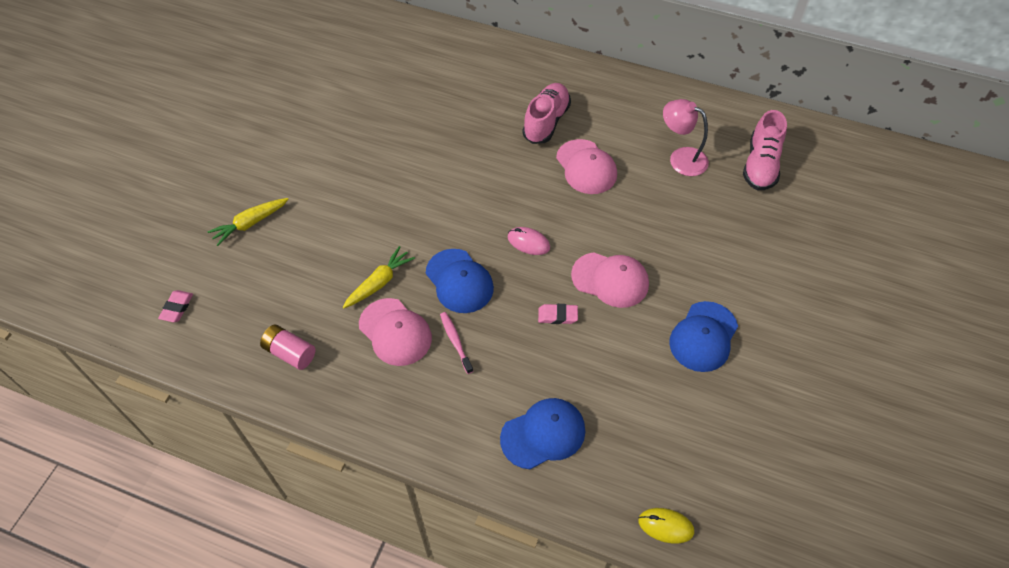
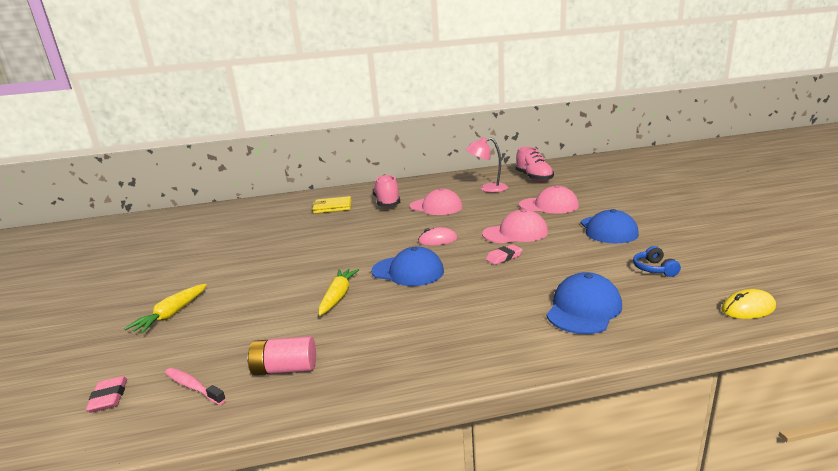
camera: 30 degrees left, 35 degrees down
(395, 332) = (383, 314): pink cap -> pink cap (548, 206)
(455, 341) = (443, 297): pink toothbrush -> pink toothbrush (193, 386)
(485, 95) = (332, 207): none -> yellow wallet
(663, 427) = (654, 269): none -> blue headphones

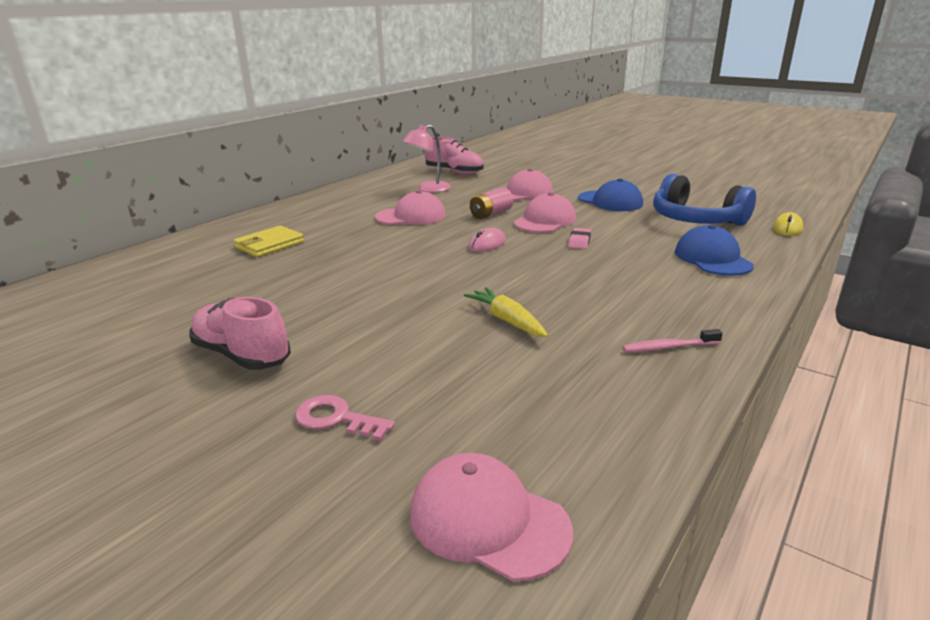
camera: 45 degrees left, 5 degrees up
(109, 397) = (488, 521): pink eraser -> pink cap
(172, 314) = (337, 419): yellow carrot -> pink key
(193, 386) = (558, 453): pink toothbrush -> pink toothbrush (668, 347)
(285, 369) = (609, 393): pink battery -> pink battery (491, 214)
(387, 203) = (339, 224): pink shoe -> pink shoe (242, 355)
(408, 271) = (522, 277): blue cap -> none
(654, 269) = (696, 220): blue headphones -> blue headphones, size x2.44

